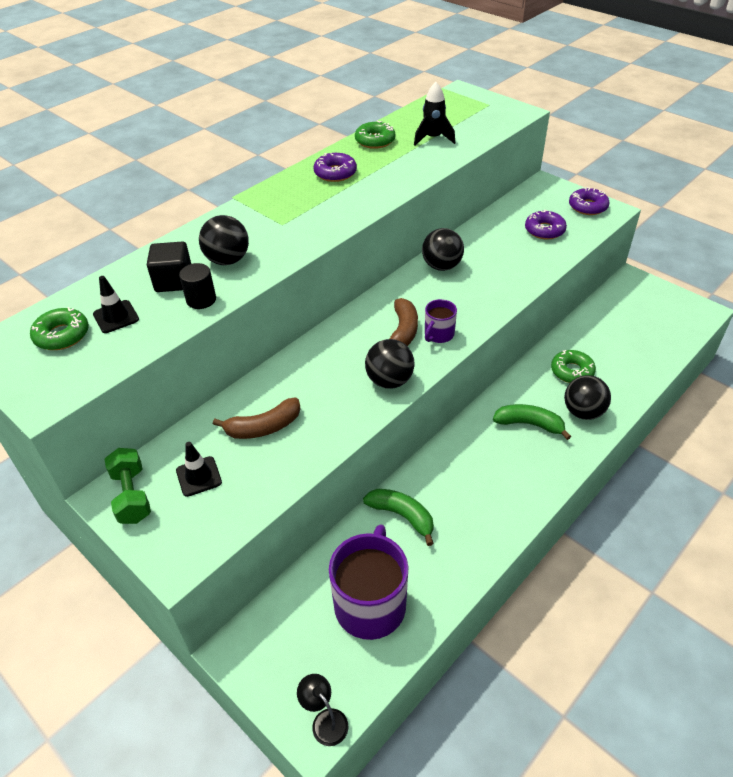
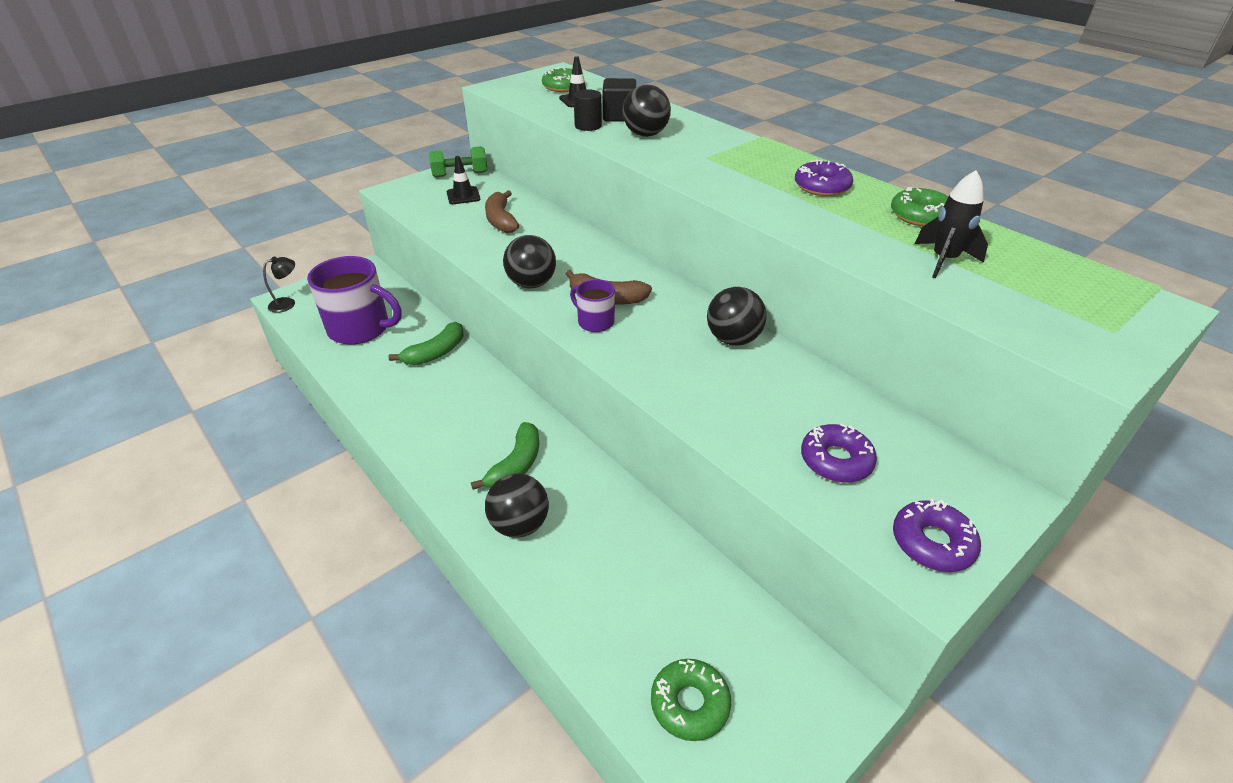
camera: 95 degrees right, 5 degrees down
(572, 371) = (600, 532): green donut -> green donut (689, 704)

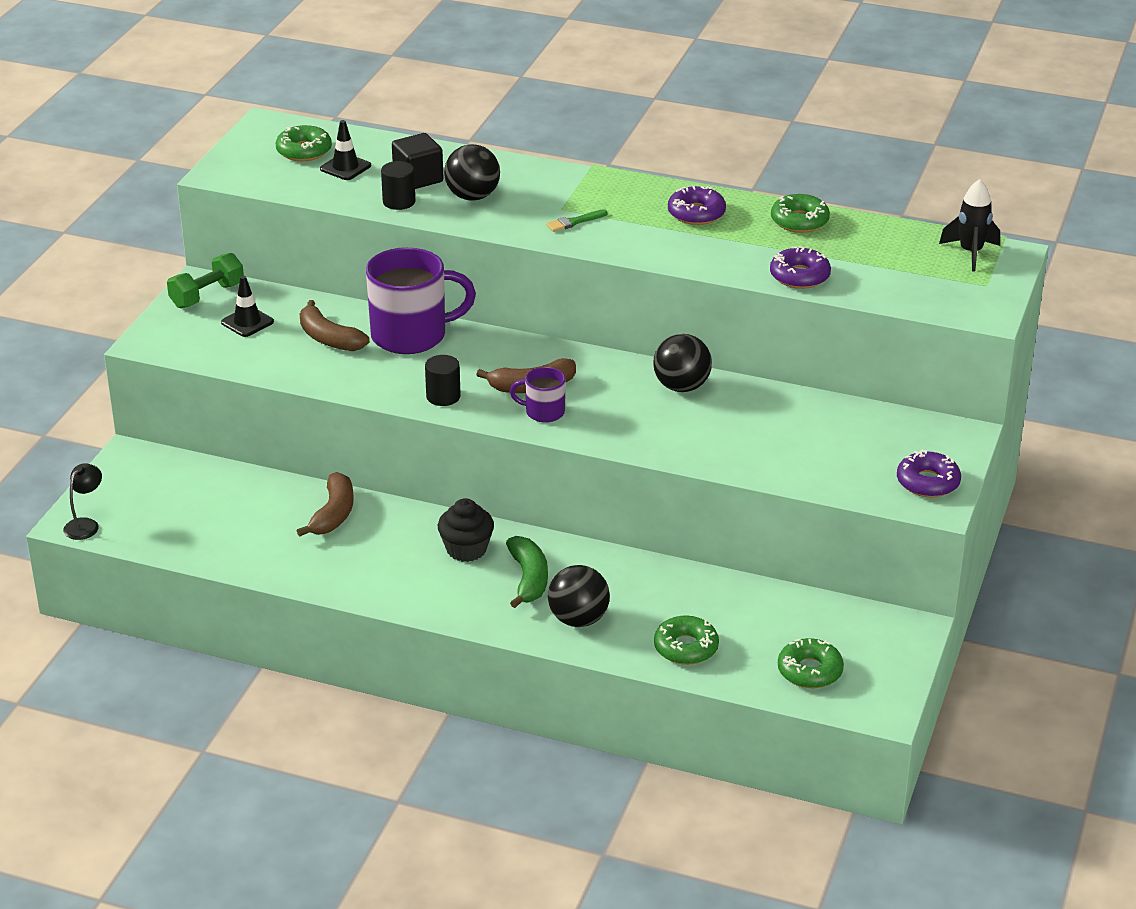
camera: 30 degrees left, 5 degrees down
(361, 329) = (215, 520): purple mug -> purple mug (411, 335)
(436, 353) = (333, 514): green banana -> brown banana
(495, 418) = (466, 549): none -> black cupcake
(531, 284) = (443, 396): black ball -> black cylinder
(586, 605) = (686, 648): none -> green donut
(707, 168) = (574, 222): none -> green brush
(836, 460) = (831, 453): purple donut -> purple donut (799, 276)
(943, 260) = (842, 261): black rocket -> black rocket (970, 253)

